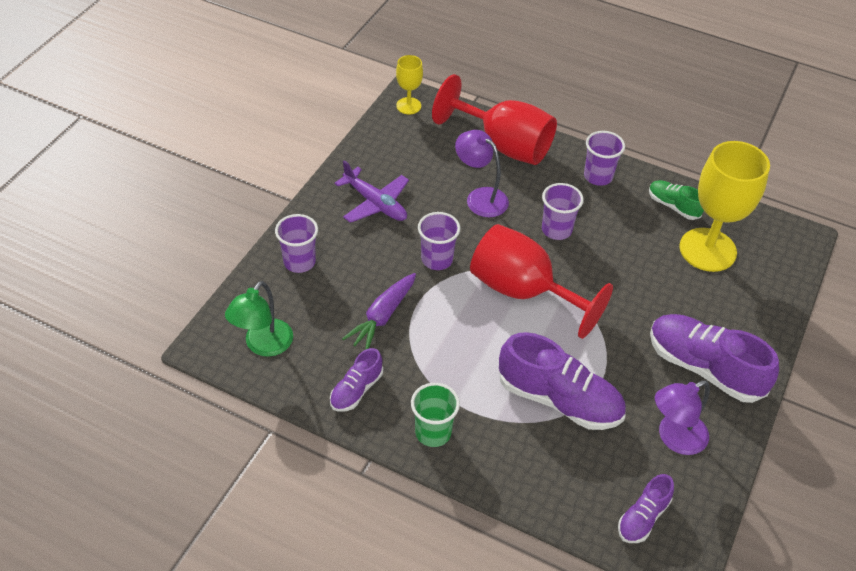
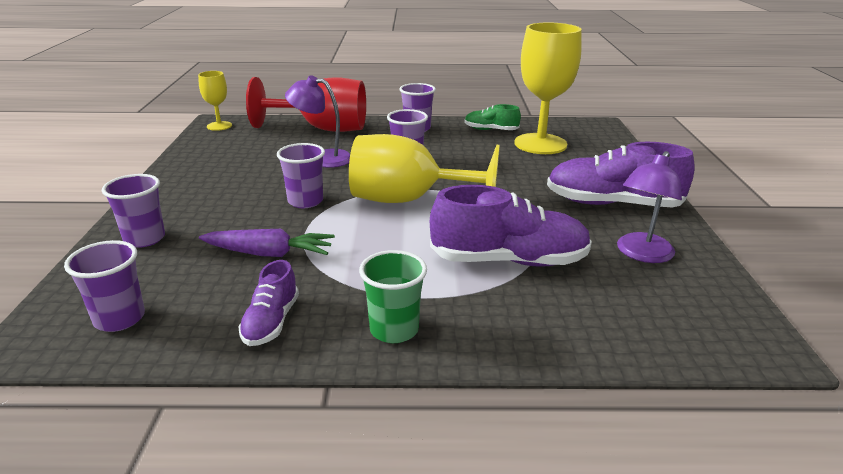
camera: 25 degrees left, 20 degrees down
(263, 345) = (119, 318): green lamp -> purple cup
(375, 203) = (217, 182): purple plane -> none
(382, 317) = (269, 254): purple carrot -> purple carrot turned 90 degrees counterclockwise
(523, 291) = (408, 200): red goblet -> yellow goblet
(643, 517) = (683, 323): purple shoe -> none

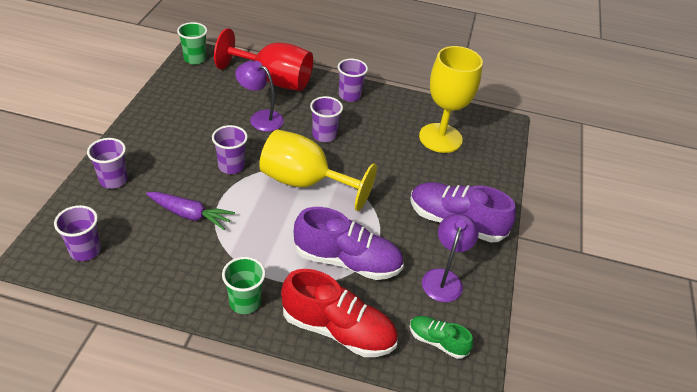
camera: 10 degrees right, 15 degrees up
(219, 126) = (195, 59): yellow goblet -> green cup
(271, 322) = (173, 276): purple shoe -> none
(491, 130) = (409, 111): green shoe -> green shoe (437, 341)
(546, 333) = (338, 330): none -> red shoe
(641, 254) = (444, 278): purple lamp -> purple lamp turned 150 degrees clockwise

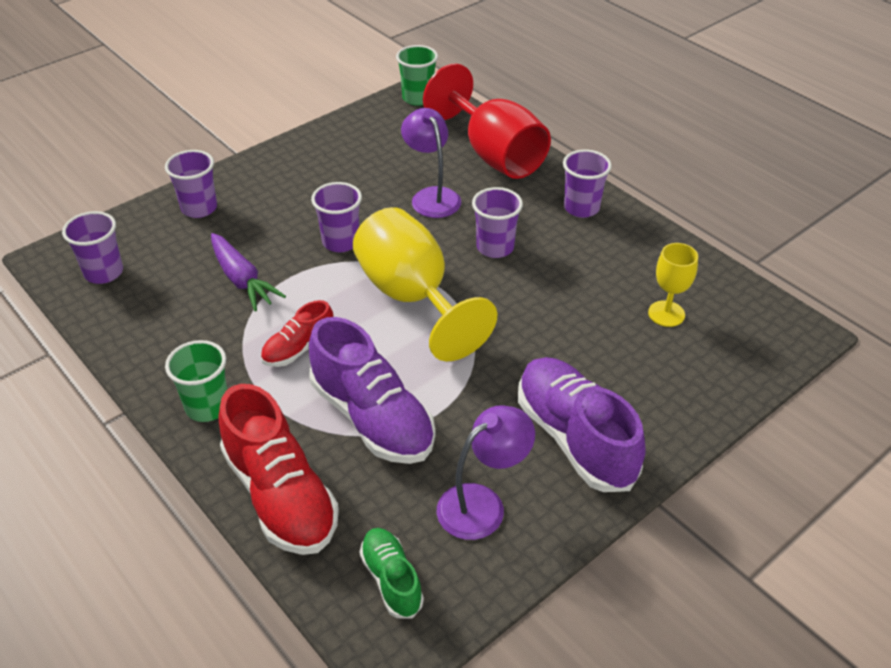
camera: 40 degrees right, 0 degrees up
(267, 241) = (299, 349): none -> red shoe
(440, 138) = (666, 314): yellow goblet -> yellow goblet, size x0.50

